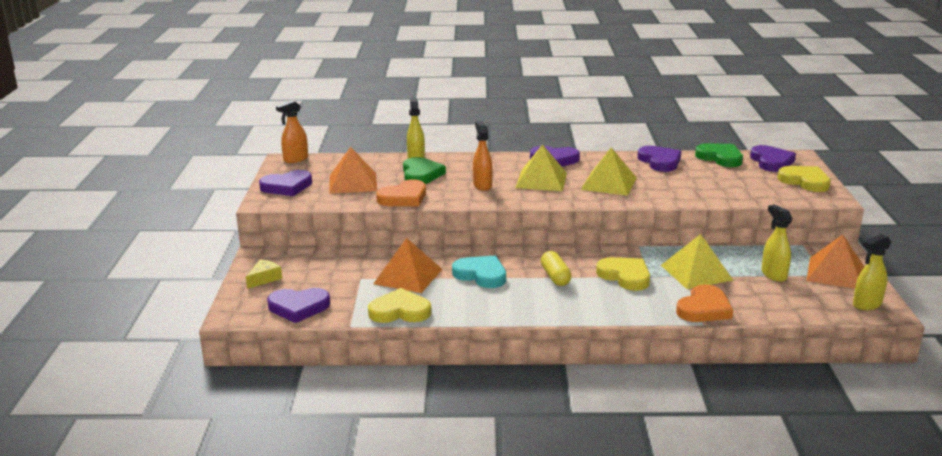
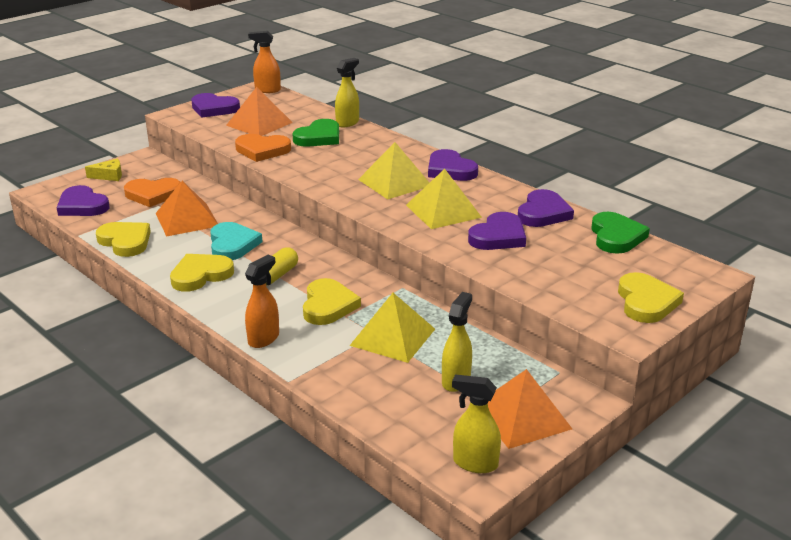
camera: 45 degrees right, 5 degrees up
(482, 185) = (339, 166): orange spray bottle -> orange spray bottle (264, 338)
(508, 302) = (200, 275): none -> yellow heart
(704, 308) = (321, 369): orange heart -> orange heart (153, 194)
(771, 162) = (663, 265): purple heart -> purple heart (498, 236)

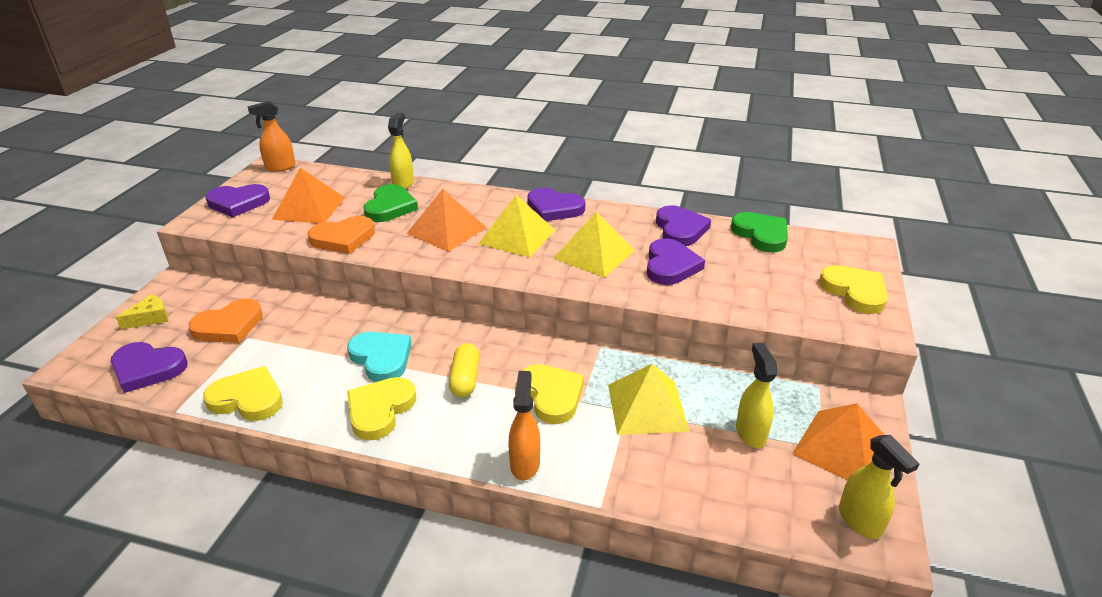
camera: 30 degrees left, 5 degrees up
(187, 219) = (299, 344): orange pyramid -> orange pyramid (446, 230)
(475, 463) = (860, 521): yellow spray bottle -> yellow spray bottle turned 105 degrees counterclockwise

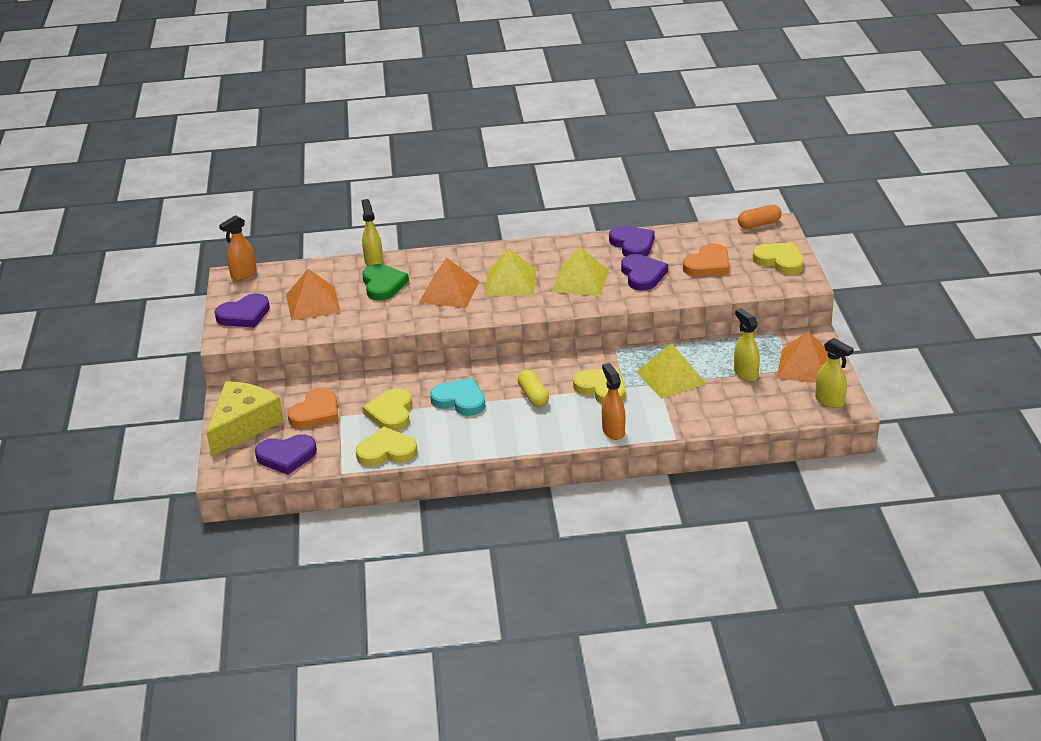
camera: 20 degrees left, 0 degrees up
(150, 318) = (243, 425): yellow cheese -> yellow cheese, size x2.24
(343, 238) = (370, 319): orange heart -> orange heart (708, 264)
(380, 410) = (490, 430): yellow heart -> yellow heart (391, 413)
(554, 208) = (521, 252): purple heart -> none
(761, 235) = (695, 233): green heart -> none
(845, 242) = (759, 224): none -> orange capsule

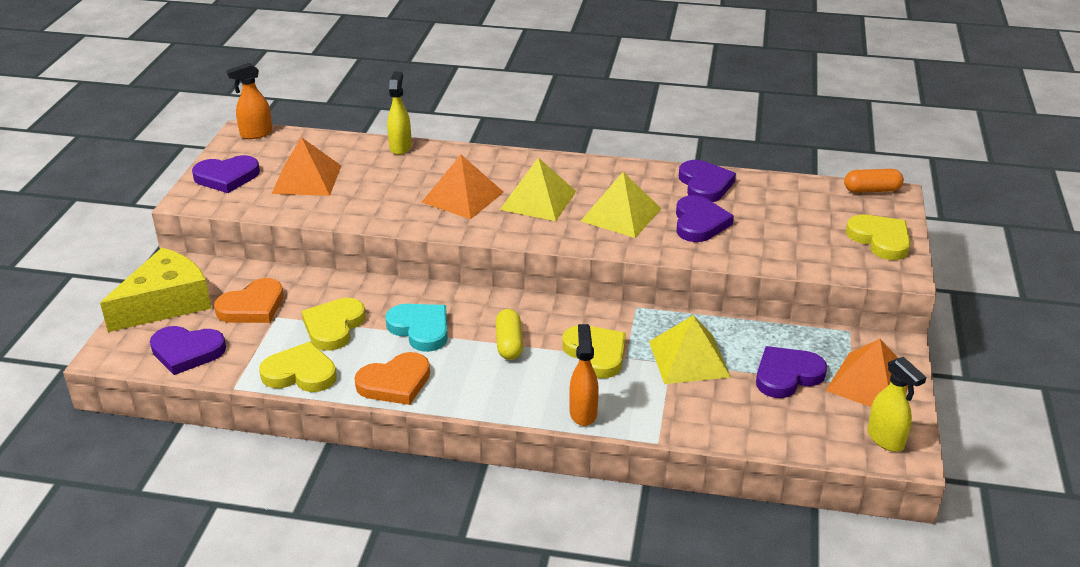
camera: 15 degrees right, 0 degrees up
(383, 285) = (394, 174): green heart -> none
(708, 264) = (786, 226): orange heart -> orange heart (395, 383)
(745, 373) = (787, 375): yellow spray bottle -> purple heart

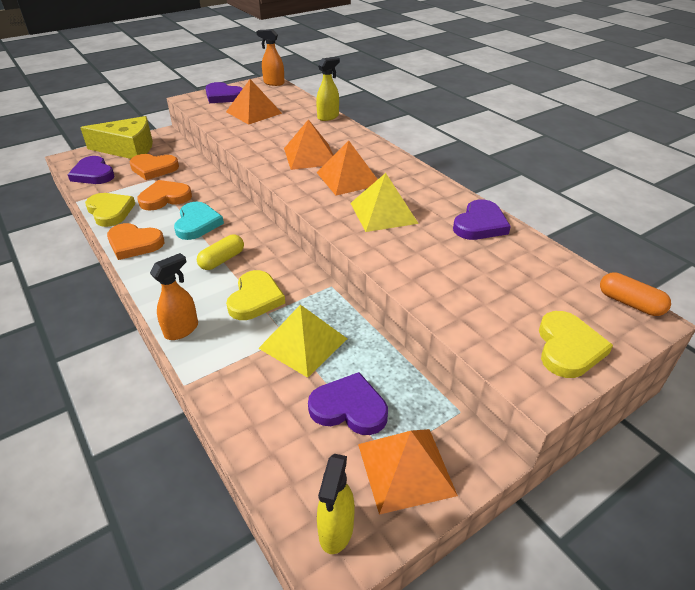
camera: 45 degrees right, 5 degrees up
(334, 327) = (165, 198): yellow heart -> orange heart
(538, 200) = (348, 178): yellow pyramid -> orange pyramid
(699, 223) = (428, 247): purple heart -> none

